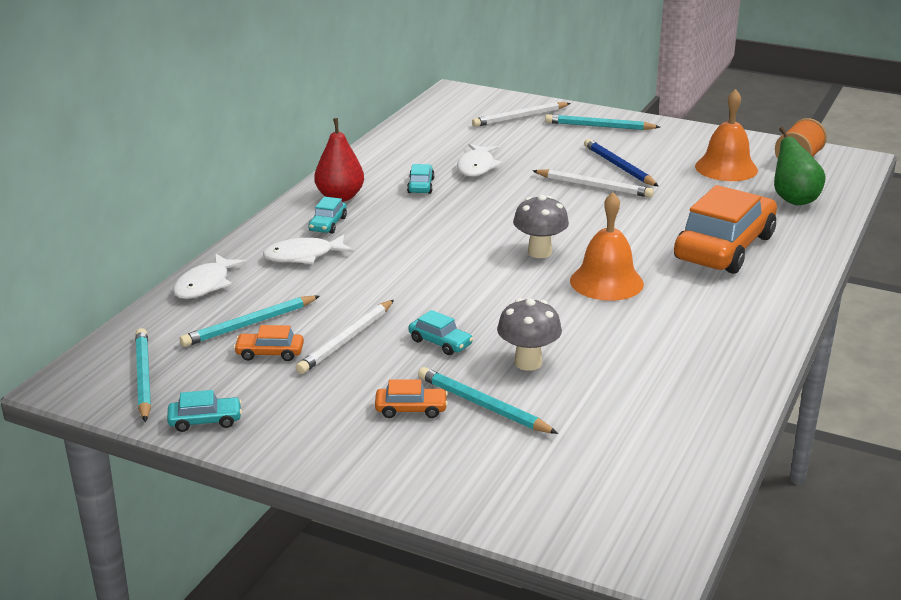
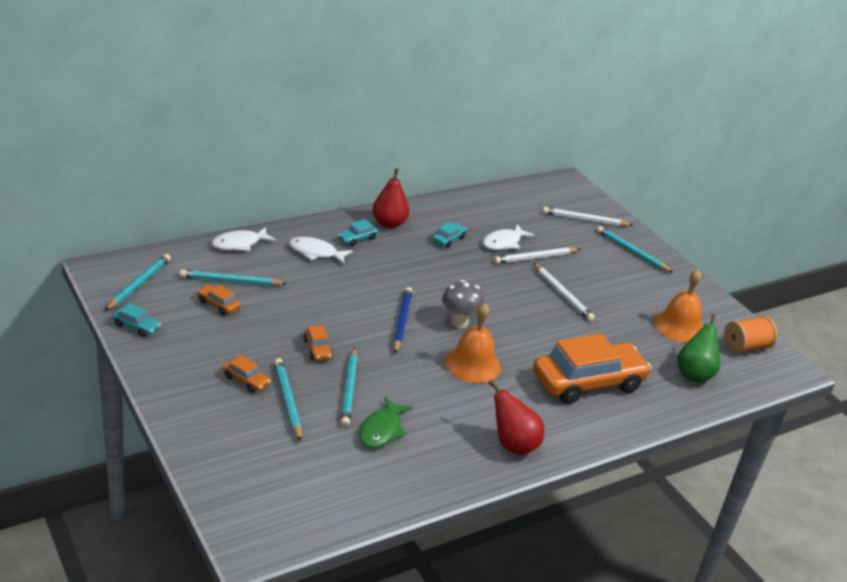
camera: 30 degrees right, 5 degrees up
(346, 340) = (268, 319): white pencil -> white pencil (535, 258)
(440, 342) = (317, 349): turquoise car -> orange car
(528, 363) = (349, 389): grey mushroom -> turquoise pencil
(613, 382) = (382, 430): none -> green fish
(618, 166) = (601, 288): blue pencil -> blue pencil (401, 321)
(743, 331) = (513, 445): none -> red pear

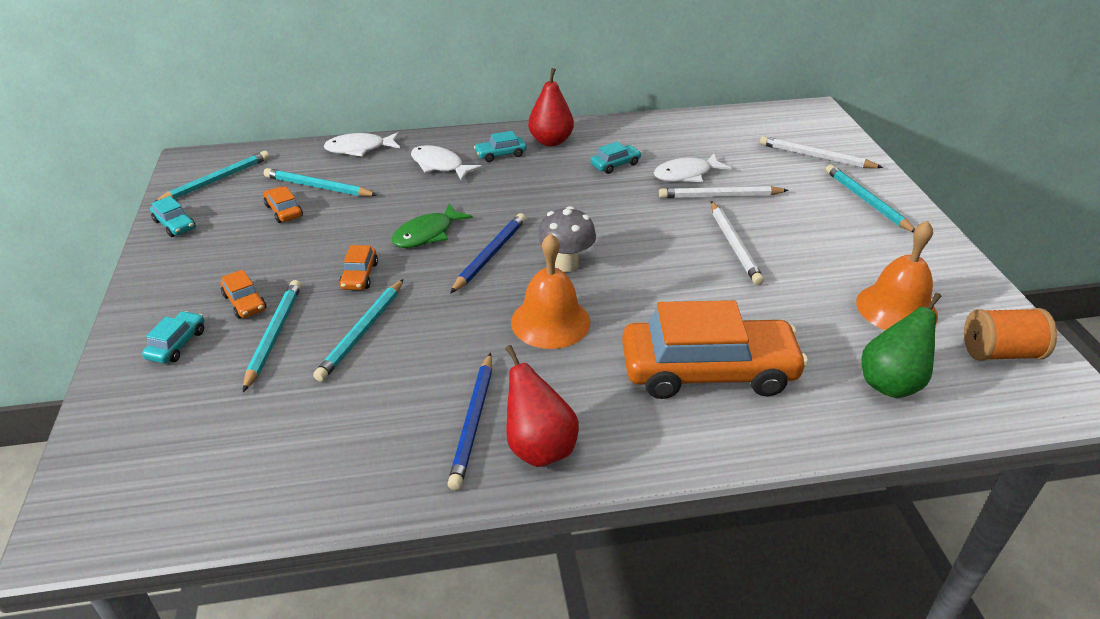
camera: 25 degrees right, 5 degrees up
(220, 417) = (177, 344): none -> turquoise car
(382, 430) = (366, 394): green fish -> green fish (427, 234)
(464, 436) = (473, 422): none -> blue pencil

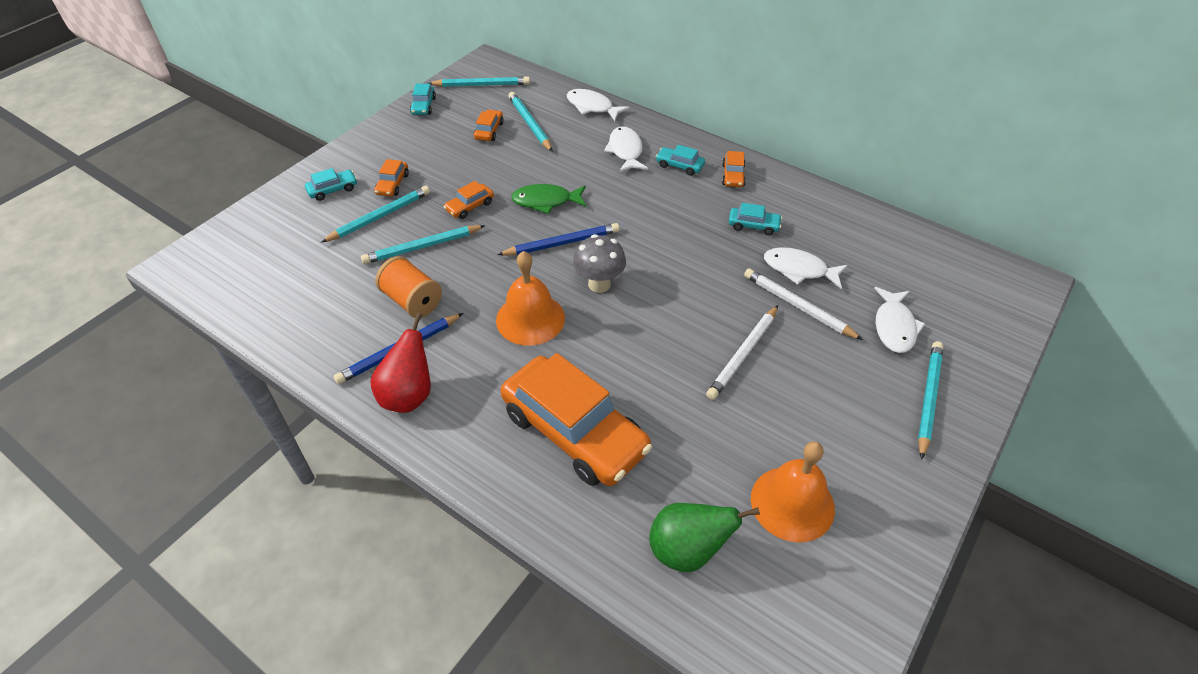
camera: 45 degrees right, 10 degrees up
(551, 141) = (733, 175): red pear -> orange car
(789, 174) = (894, 327): none -> white fish
(815, 157) = (948, 326): white pencil -> none
(1000, 353) = (821, 609): orange spool -> orange spool (412, 301)

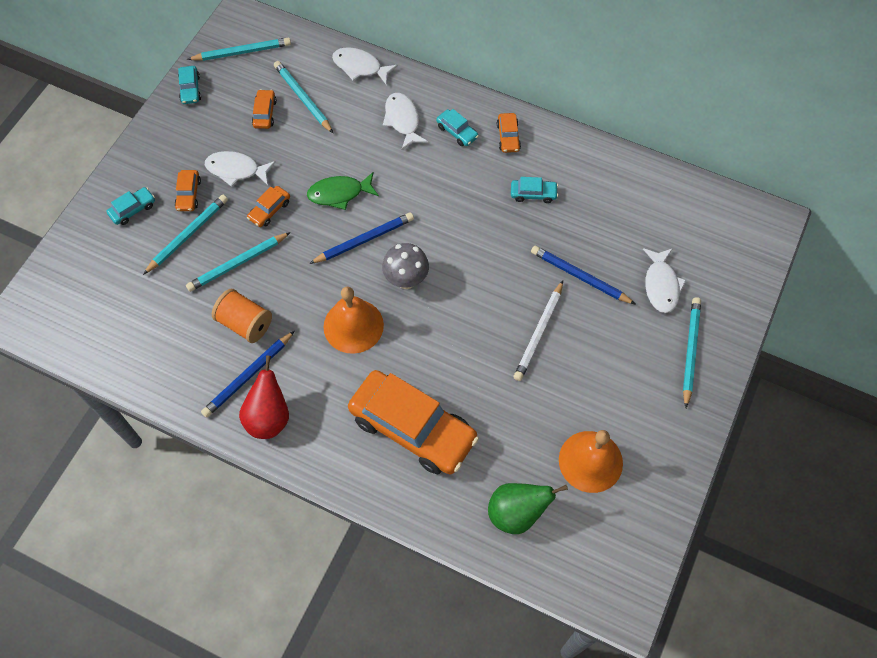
camera: 10 degrees left, 15 degrees up
(679, 166) = (457, 132): turquoise car -> turquoise car turned 150 degrees counterclockwise
(797, 306) = (579, 276): white pencil -> blue pencil
(799, 270) = (578, 237): white fish -> white fish (236, 170)

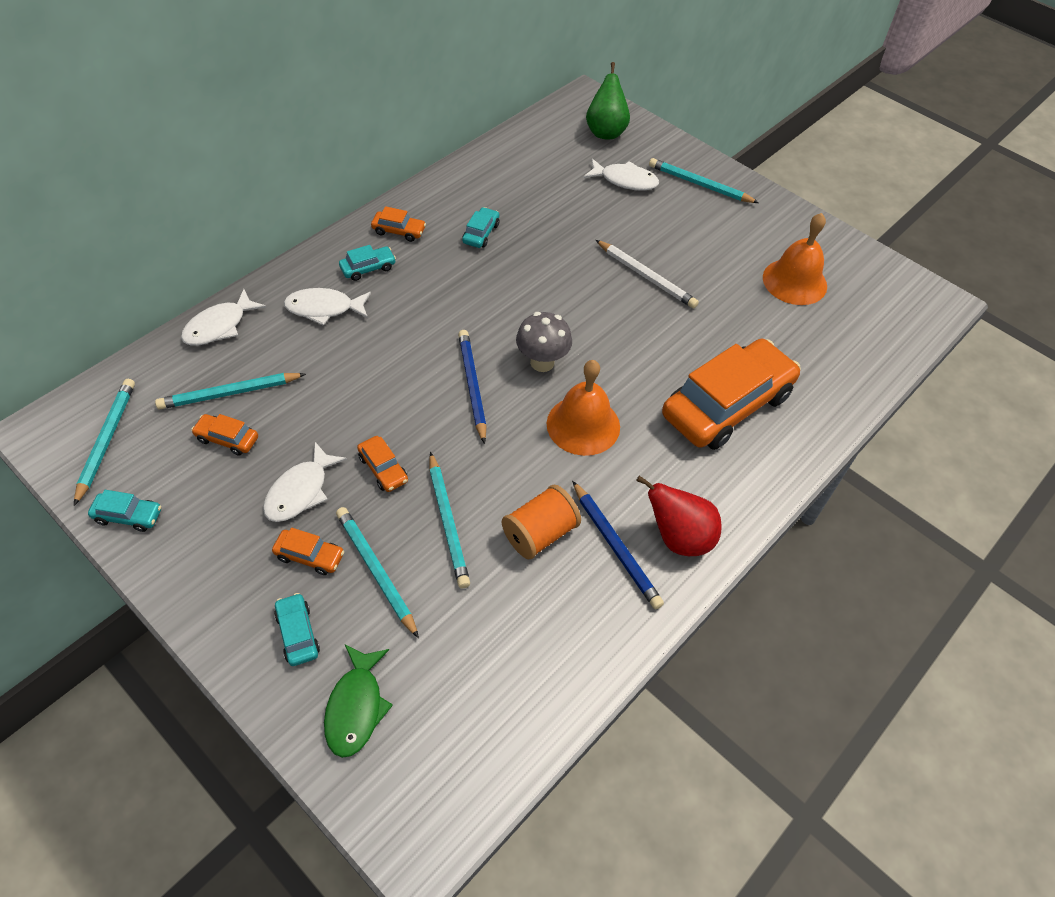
camera: 75 degrees left, 10 degrees down
(339, 193) = (395, 393): green fish -> green fish (356, 707)
(516, 513) = (838, 349): green pear -> green pear (605, 132)
(579, 276) = (593, 230): blue pencil -> none

